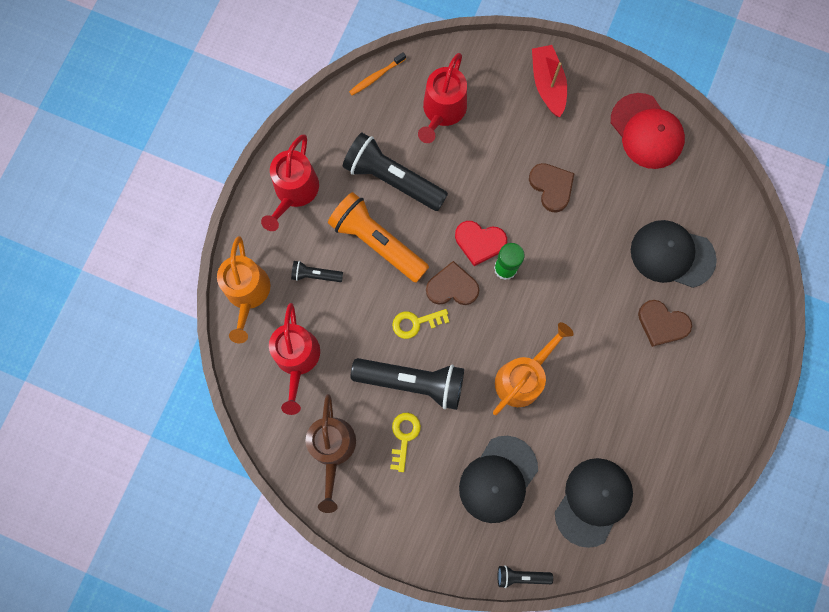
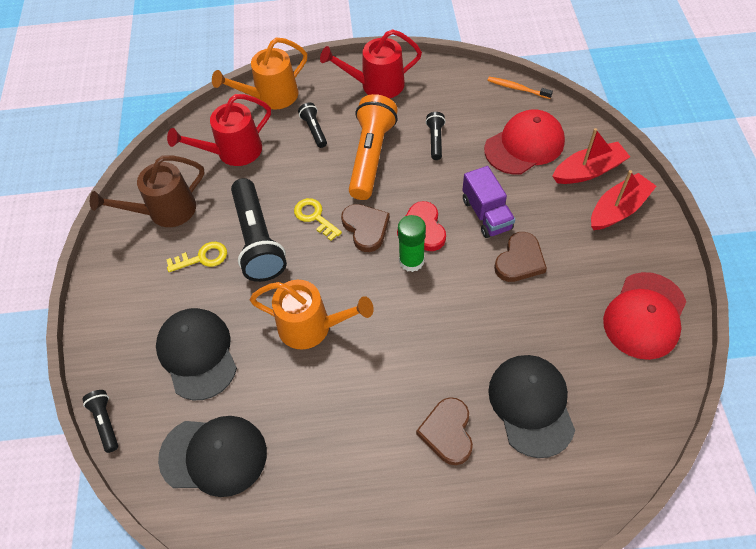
camera: 65 degrees right, 20 degrees down
(392, 179) = (435, 140): black flashlight -> black flashlight, size x0.47
(442, 111) = (524, 145): red watering can -> red cap
(494, 185) = (486, 214): none -> purple truck
(498, 80) = (588, 171): none -> red boat
(498, 479) = (197, 354): black cap -> black cap turned 60 degrees clockwise

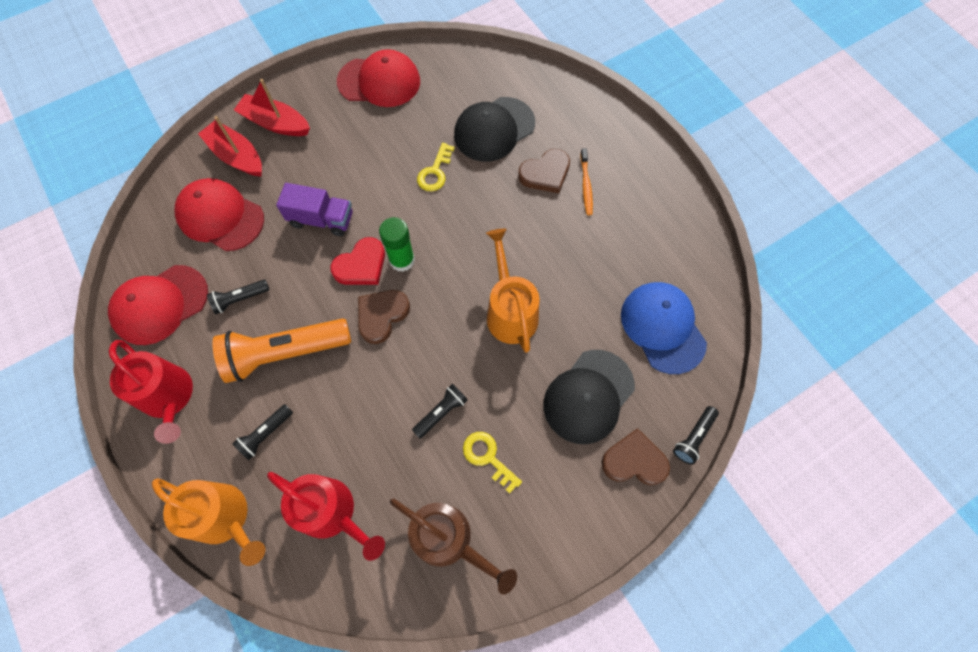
camera: 120 degrees left, 10 degrees up
(214, 455) = (662, 328): black cap -> blue cap
(257, 240) = (441, 412): black flashlight -> black flashlight, size x0.47
(314, 217) = (388, 370): yellow key -> yellow key (435, 172)
(457, 93) = (160, 305): none -> red cap
(486, 214) = (321, 219): purple truck -> purple truck turned 60 degrees clockwise
(517, 88) = (136, 249): orange toothbrush -> orange toothbrush (586, 185)
(519, 260) = (363, 177): brown heart -> brown heart (634, 460)

